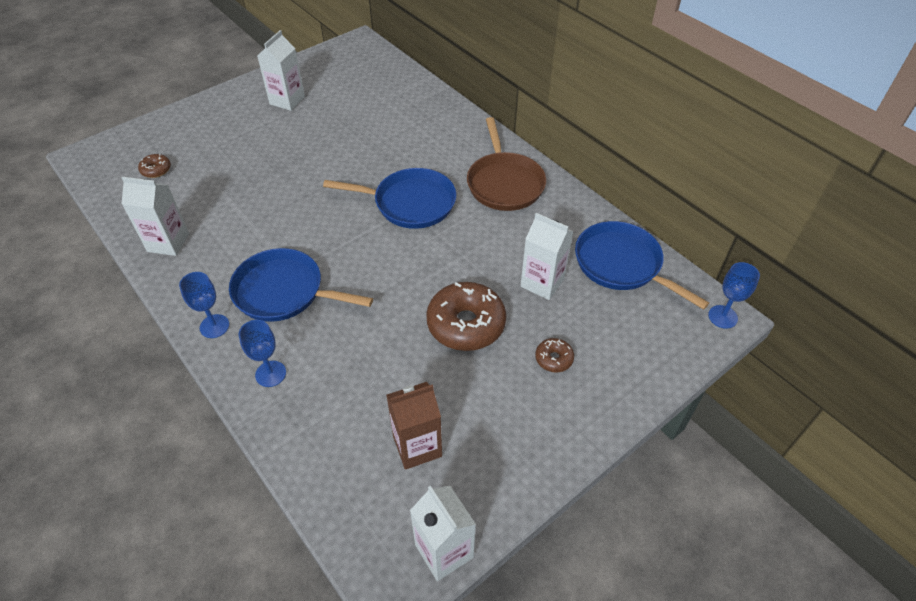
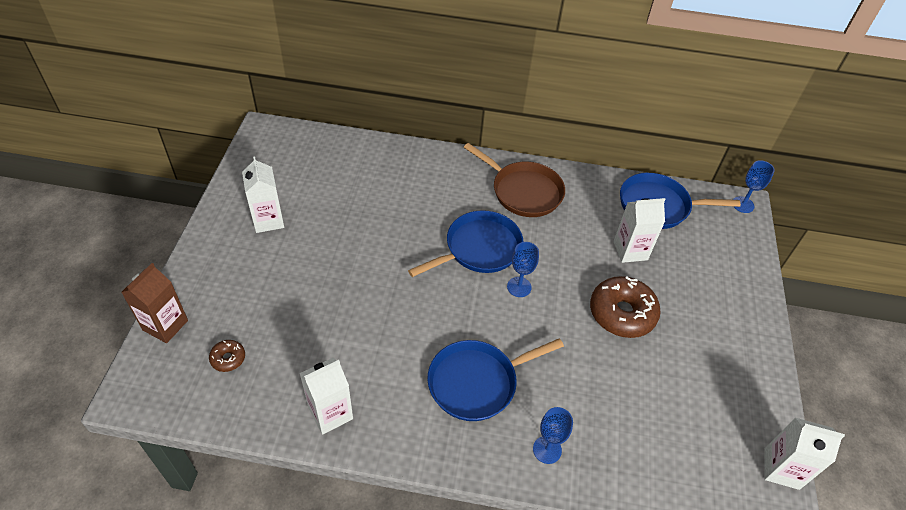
camera: 45 degrees left, 0 degrees up
(214, 326) = (461, 449): blue goblet -> blue goblet (519, 287)
(417, 446) = (693, 418): brown carton -> brown carton (165, 325)
(554, 359) = (695, 298): brown donut -> none

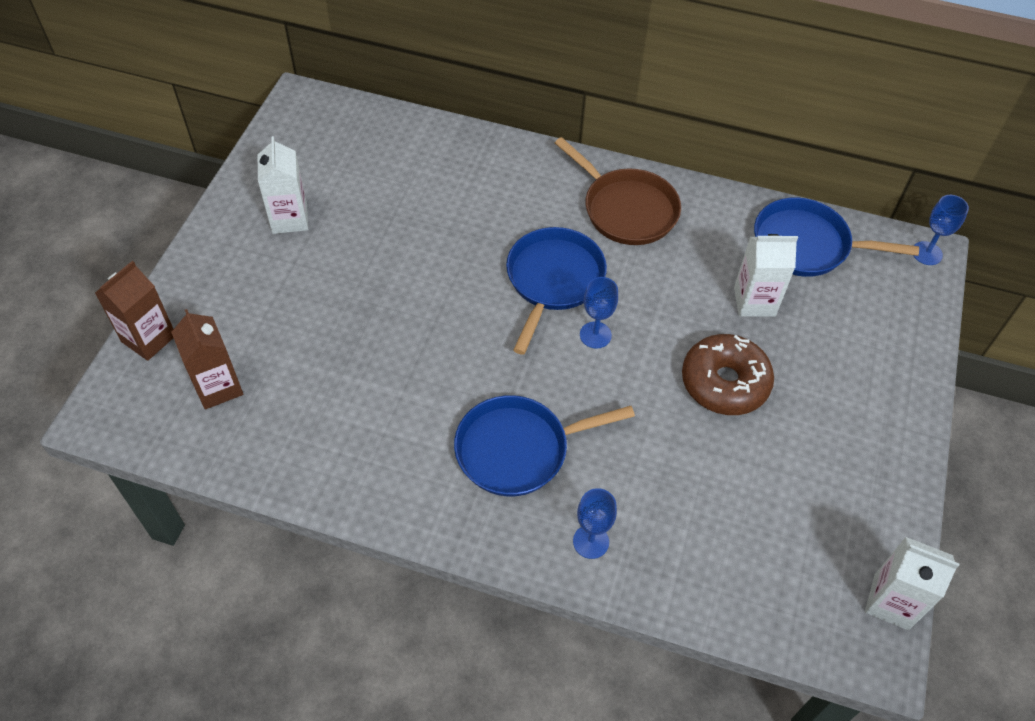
camera: 10 degrees right, 5 degrees up
(228, 358) = (218, 387): brown donut -> brown carton
(330, 413) = (331, 466): white carton -> none
(479, 248) = (553, 280): blue pan -> blue pan turned 45 degrees counterclockwise

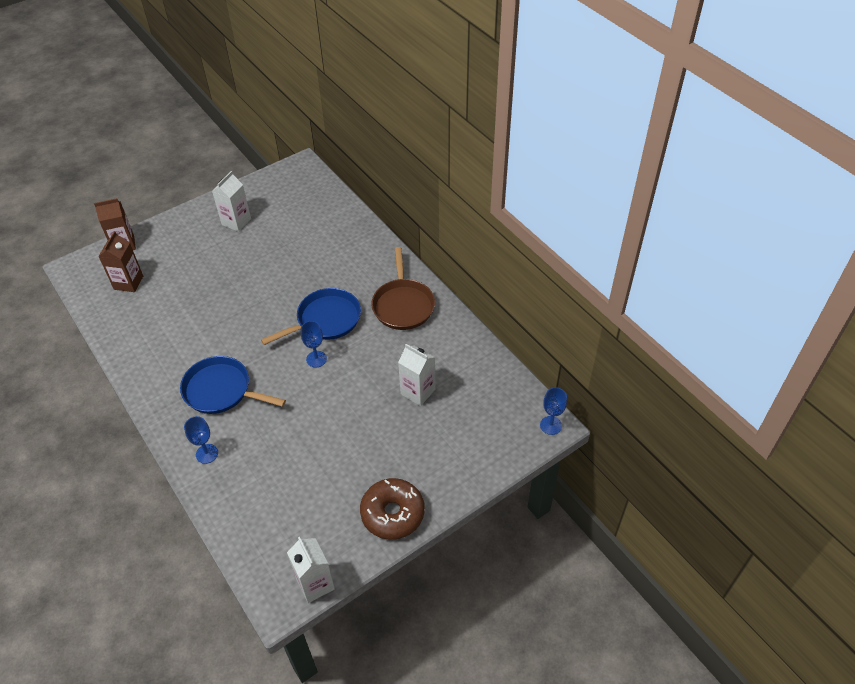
camera: 40 degrees right, 5 degrees down
(724, 383) = (354, 422): brown donut -> brown donut (392, 513)
(806, 245) = (482, 379): blue pan -> none

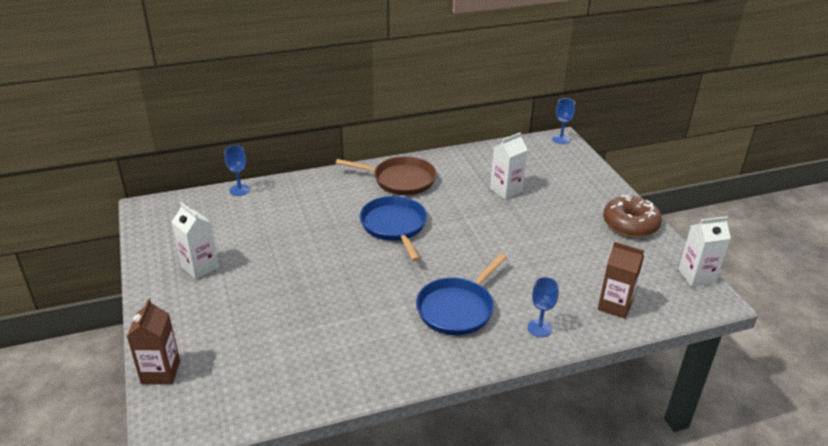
camera: 75 degrees left, 15 degrees down
(128, 282) = (239, 372): brown carton -> brown carton (615, 305)
(316, 359) = (443, 239): blue goblet -> blue goblet (240, 190)

